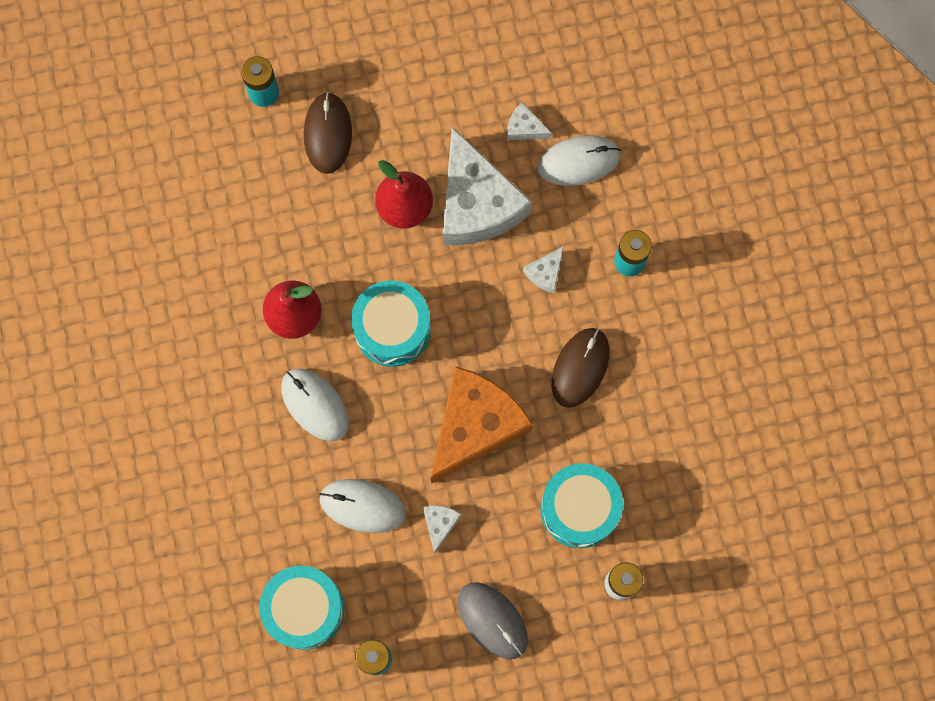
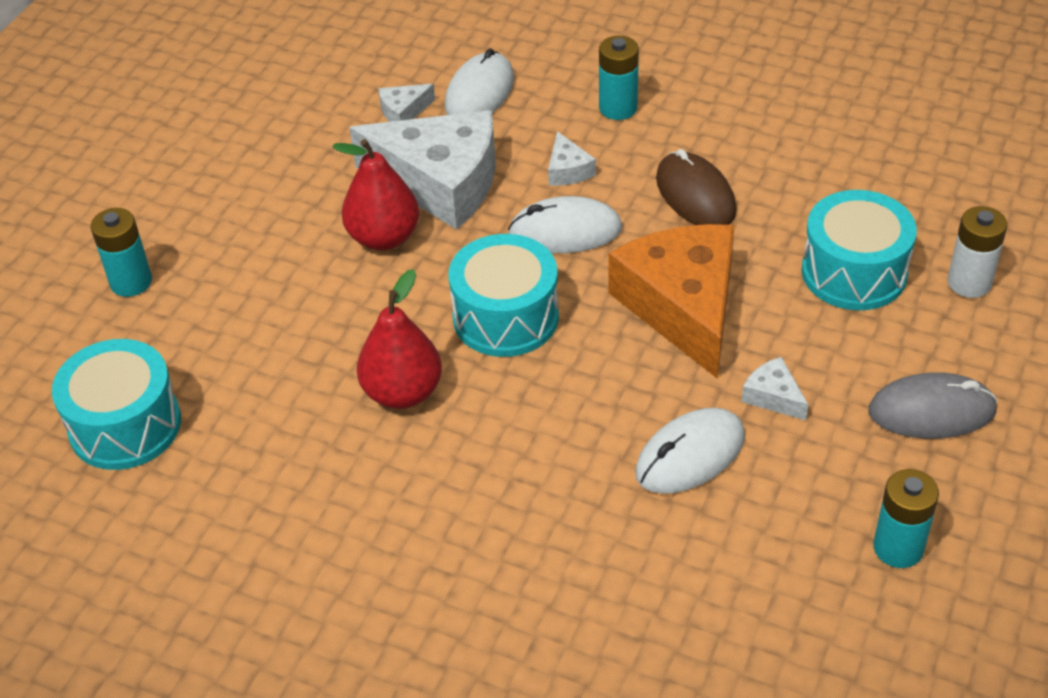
camera: 50 degrees left, 30 degrees down
(304, 609) = (776, 586): turquoise drum -> turquoise drum (125, 425)
(315, 405) = (526, 432): white mouse -> white mouse (565, 231)
(327, 134) = (236, 255): brown mouse -> none

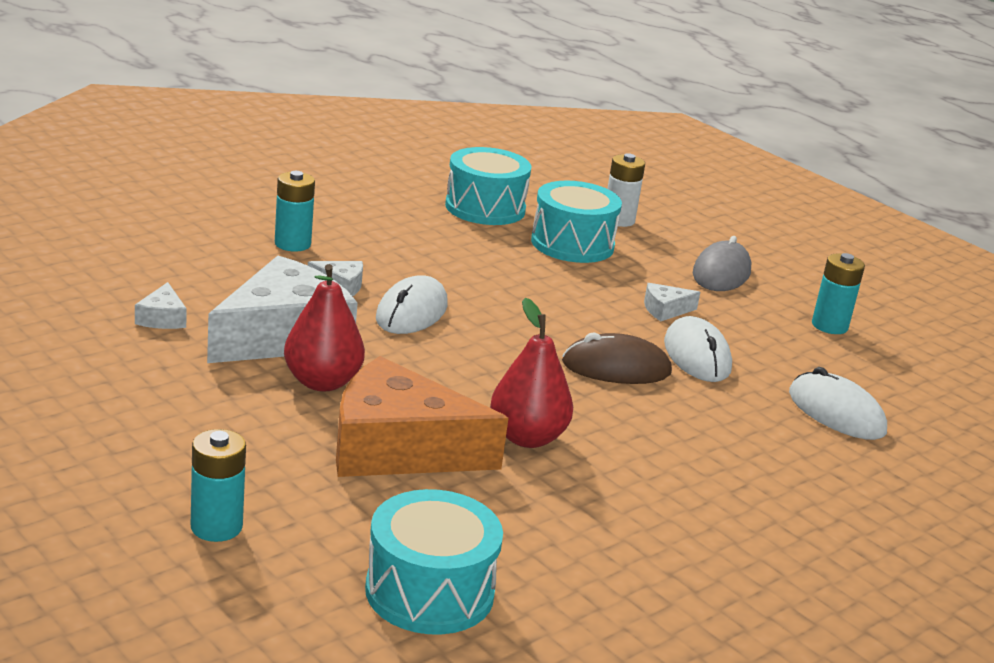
camera: 70 degrees left, 20 degrees down
(479, 93) = (189, 282): white mouse -> white mouse (836, 413)
(505, 317) = (484, 367): turquoise drum -> turquoise drum (485, 208)
(683, 307) = (546, 304): orange cheese -> orange cheese (398, 448)
(695, 195) = (431, 257): brown mouse -> brown mouse (616, 368)

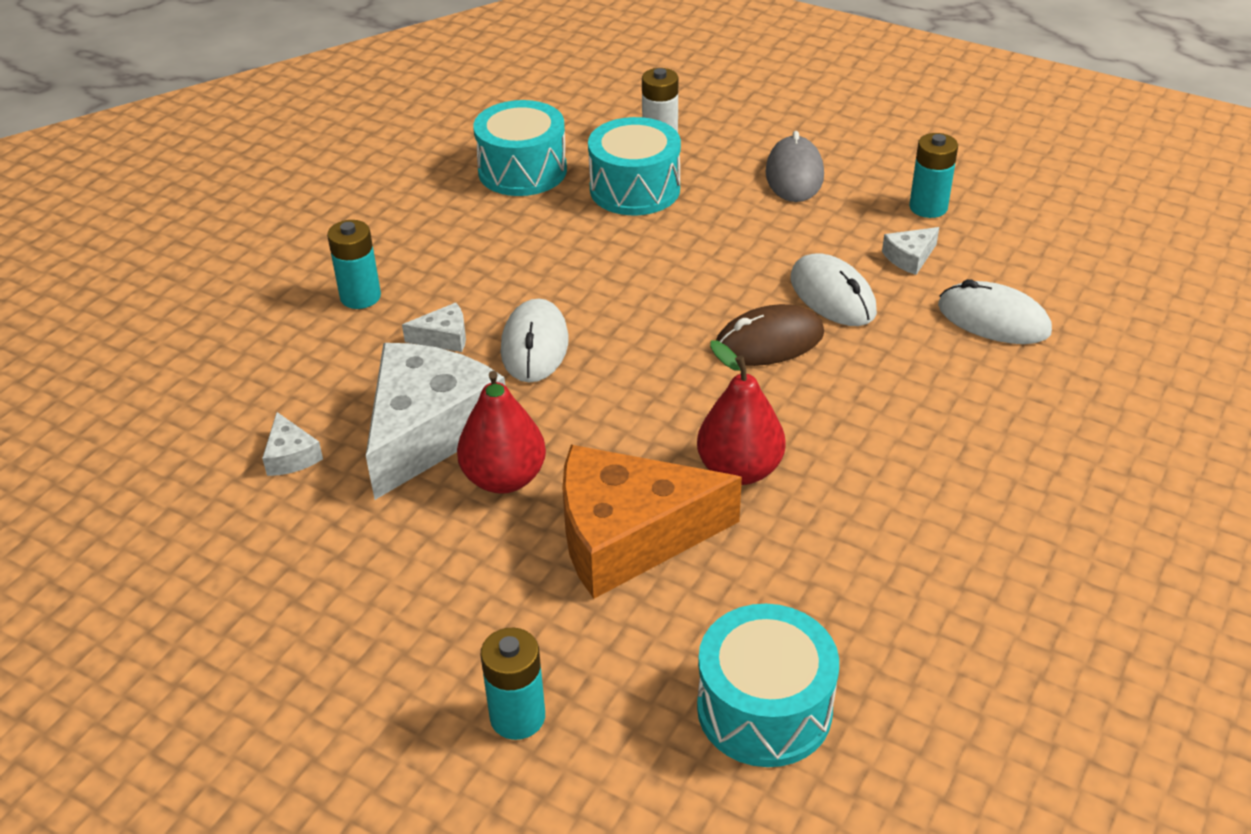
camera: 15 degrees left, 15 degrees up
(665, 310) = (771, 246): white cheese -> white cheese (909, 257)

